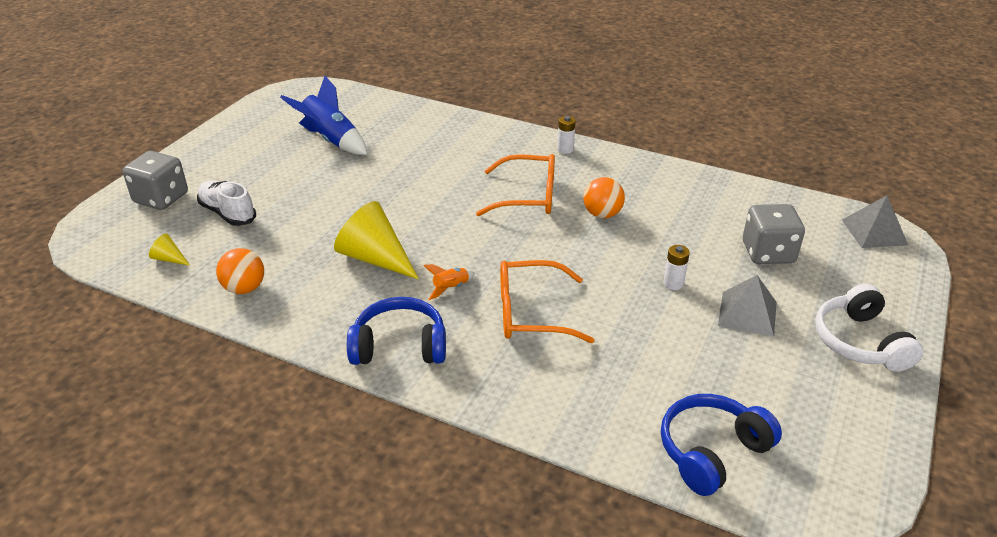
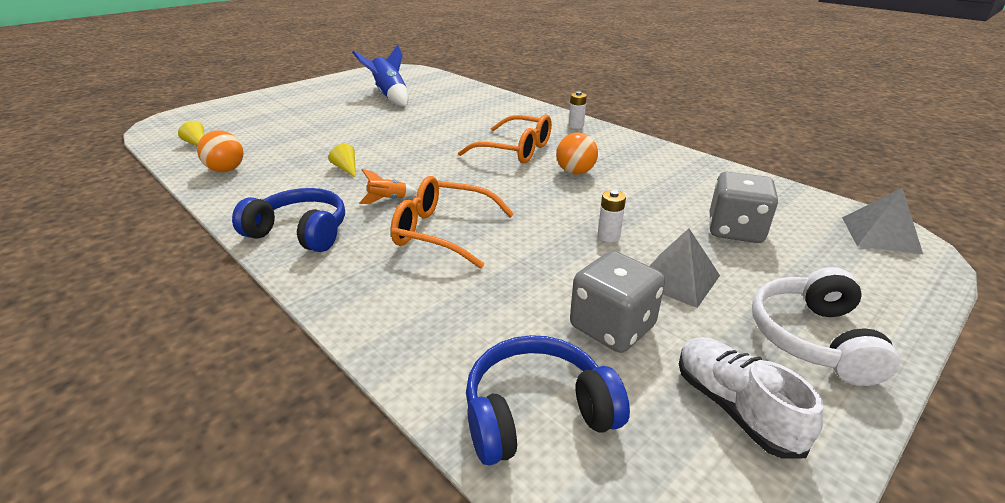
camera: 20 degrees right, 5 degrees down
(161, 198) = (235, 111): grey dice -> grey dice (612, 327)
(228, 213) = (269, 125): white shoe -> white shoe (734, 407)
(375, 258) = (346, 169): yellow cone -> yellow cone, size x0.45

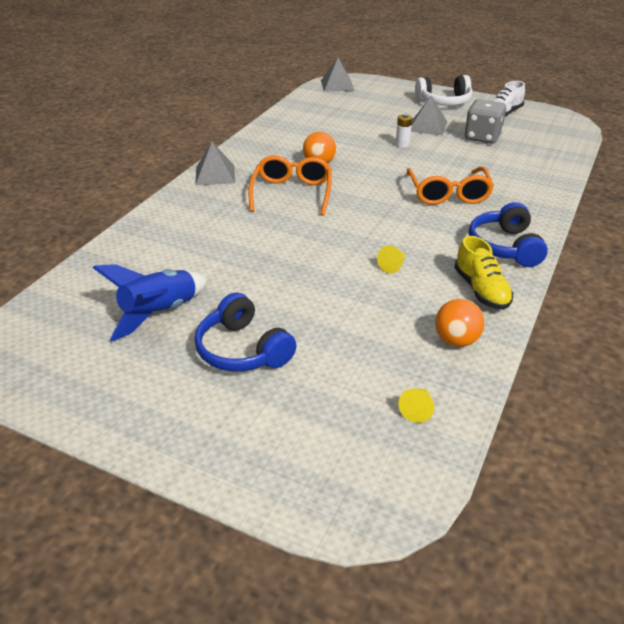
camera: 110 degrees left, 5 degrees up
(260, 197) = (481, 290): none -> yellow shoe
(388, 200) = (427, 227): orange rocket -> none
(536, 413) = (550, 145): blue headphones -> blue headphones (242, 350)
(576, 126) = (215, 175): white battery -> grey pyramid
(735, 230) = (363, 114): grey dice -> none

